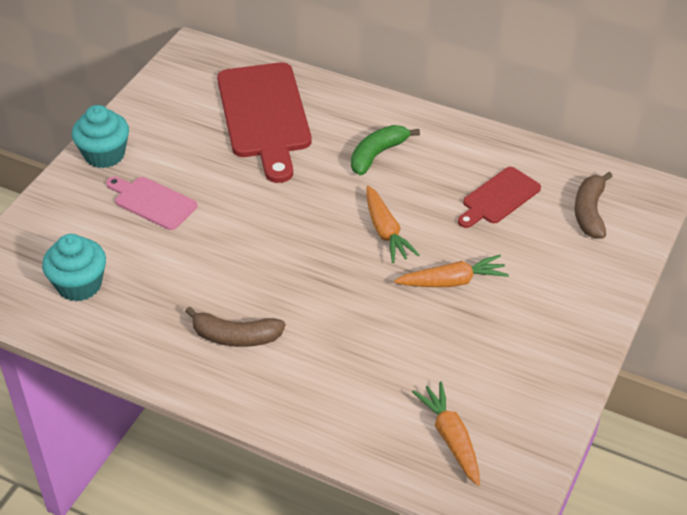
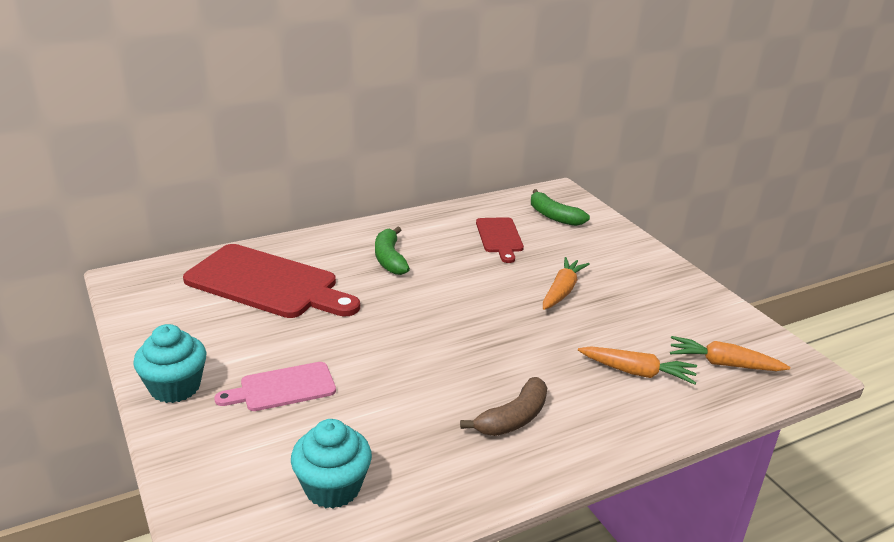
camera: 55 degrees left, 15 degrees down
(386, 232) = (477, 293): orange carrot -> orange carrot (637, 372)
(589, 212) = (554, 216): brown banana -> green banana

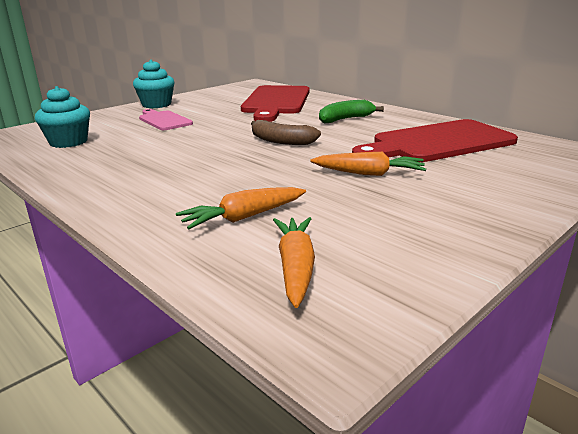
camera: 75 degrees right, 5 degrees down
(499, 237) = (437, 143): red cutting board -> red cutting board, size x1.88
(513, 418) = (148, 176): brown banana -> brown banana (281, 141)
(554, 216) = (525, 157): green banana -> none
(637, 372) = (243, 217): orange carrot -> orange carrot turned 60 degrees clockwise

